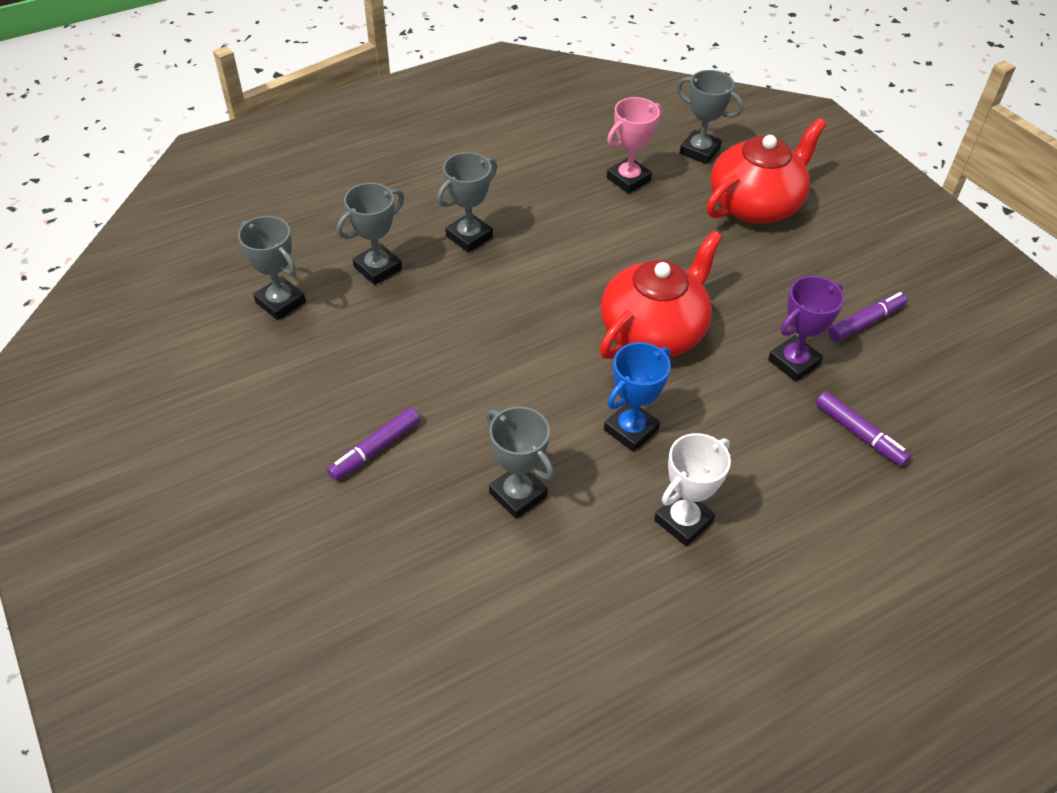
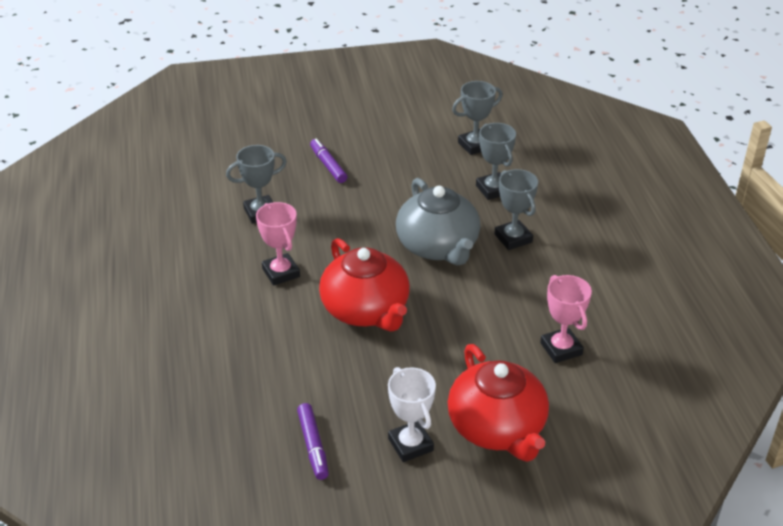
camera: 110 degrees right, 10 degrees down
(512, 295) = (438, 246): none -> grey teapot
(631, 429) = (281, 273): blue trophy -> pink trophy
(683, 521) = (196, 276): white trophy -> white trophy (410, 445)
(699, 151) = (593, 414): grey trophy -> none
(794, 362) = (294, 380): purple trophy -> none
(859, 434) = (206, 391): purple marker -> none

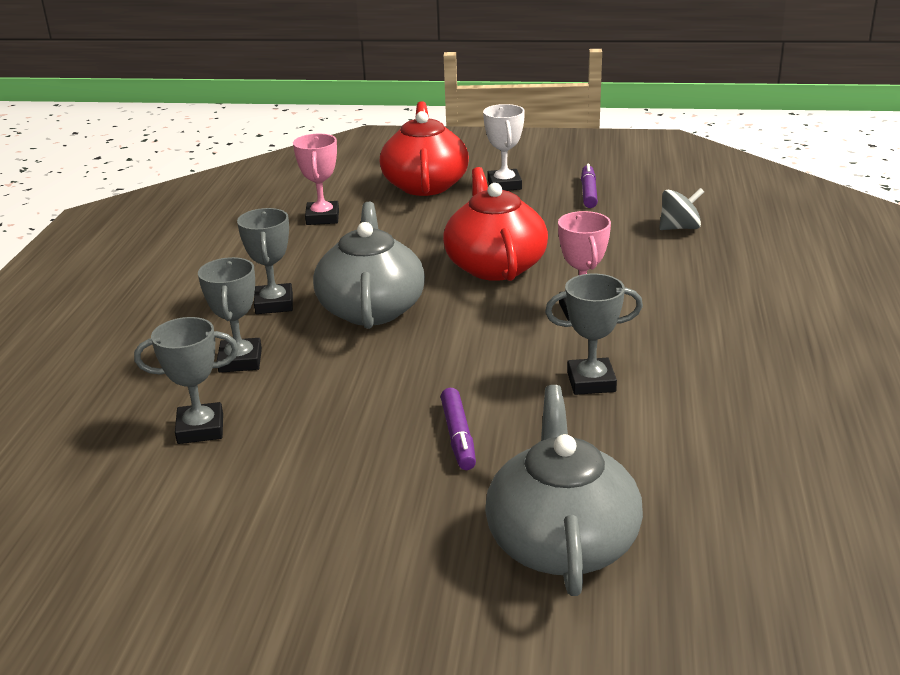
camera: 160 degrees left, 10 degrees down
(210, 396) = (679, 228): none -> grey spinning top
(256, 126) = (562, 542): none -> grey teapot

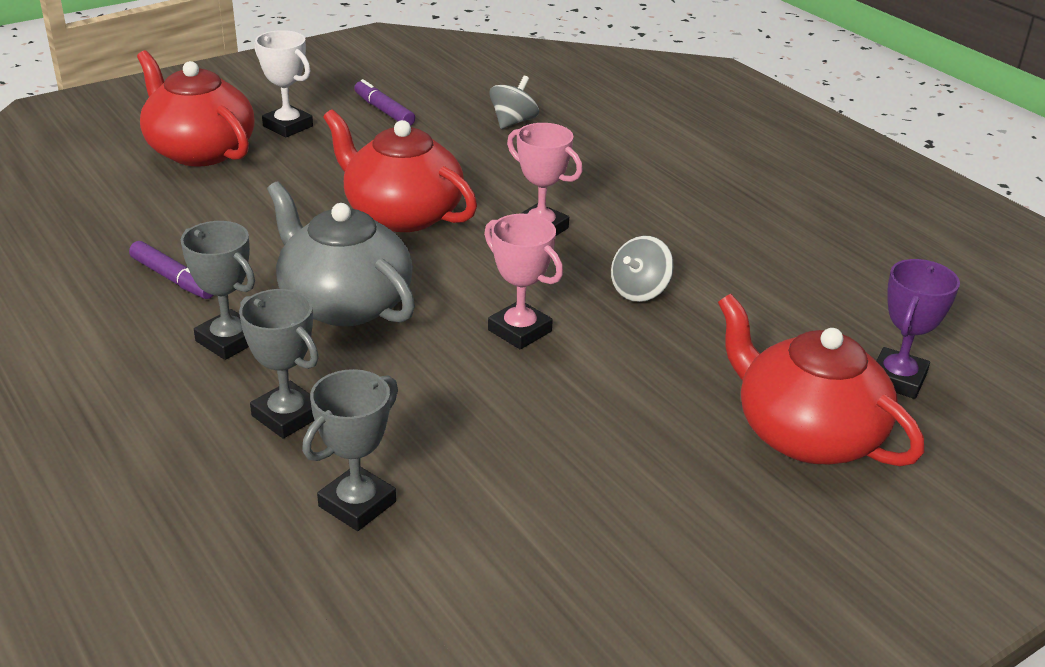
camera: 45 degrees left, 5 degrees up
(322, 218) = (134, 225): pink trophy -> pink trophy (519, 331)
(458, 436) = (606, 388): purple marker -> purple marker (173, 279)
(562, 542) = (806, 434): grey teapot -> red teapot
(591, 382) = (639, 291): grey trophy -> grey spinning top
(716, 544) = (897, 379): none -> purple trophy

